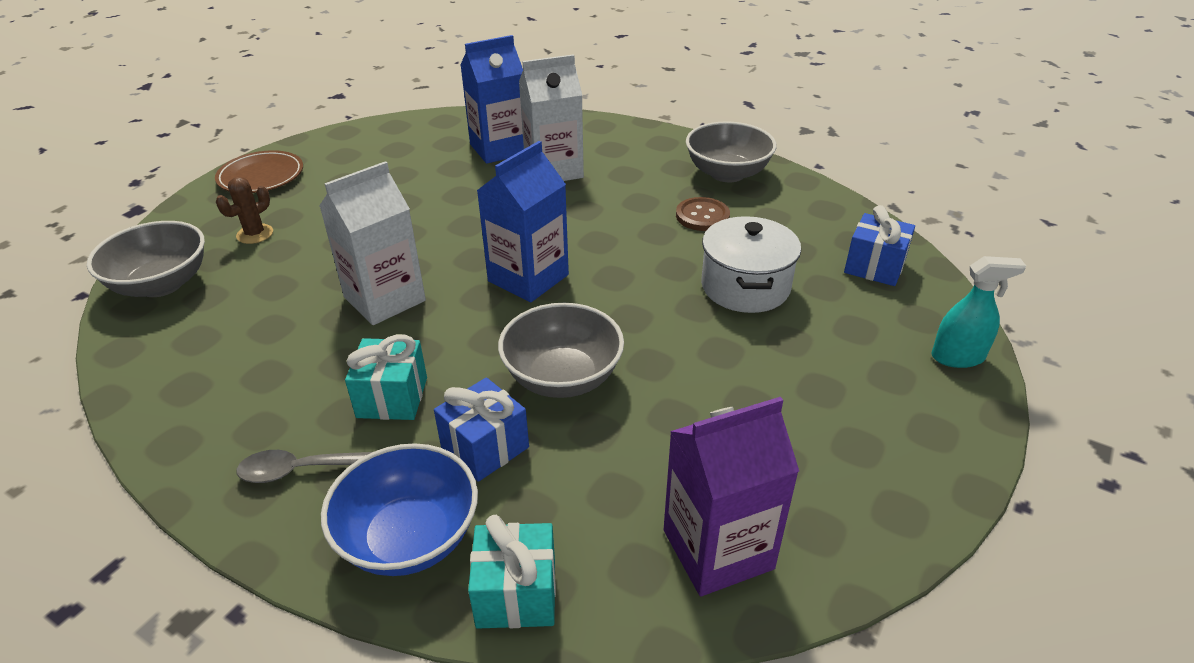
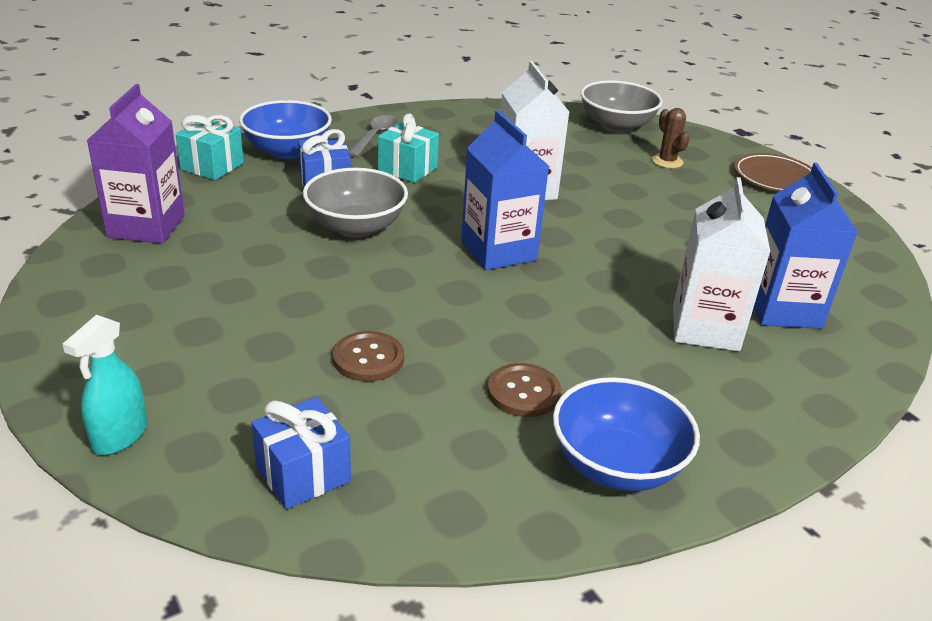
camera: 115 degrees right, 5 degrees down
(727, 173) = (617, 465): grey bowl -> blue bowl
(745, 287) = (368, 358): white pot -> brown button

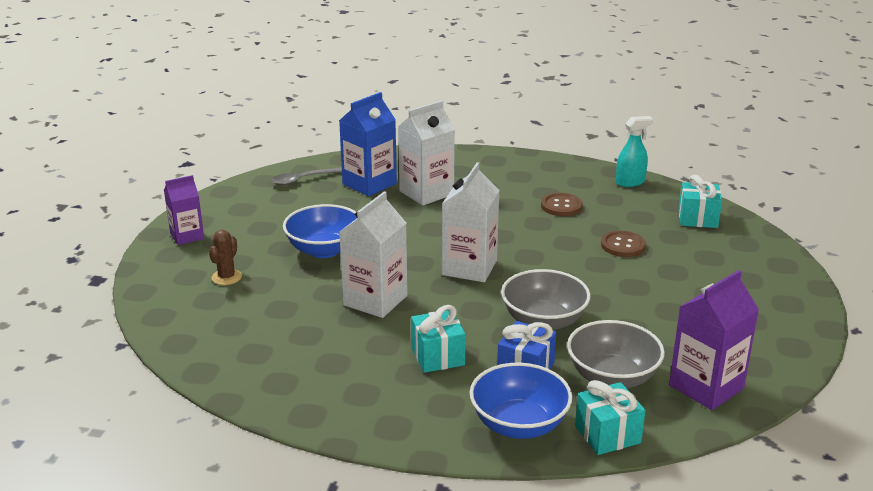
camera: 135 degrees left, 5 degrees down
(119, 436) = (779, 261): turquoise spray bottle -> turquoise spray bottle (630, 182)
(303, 474) = (697, 218): blue gift -> turquoise gift
(374, 137) = (416, 407): grey spoon -> grey spoon (302, 180)
(498, 251) = (469, 267): blue carton -> white carton
(616, 126) = (185, 324): grey bowl -> grey bowl (612, 377)
(617, 465) = (558, 174): blue bowl -> blue bowl (324, 250)
(775, 178) = (187, 236): brown plate -> purple carton

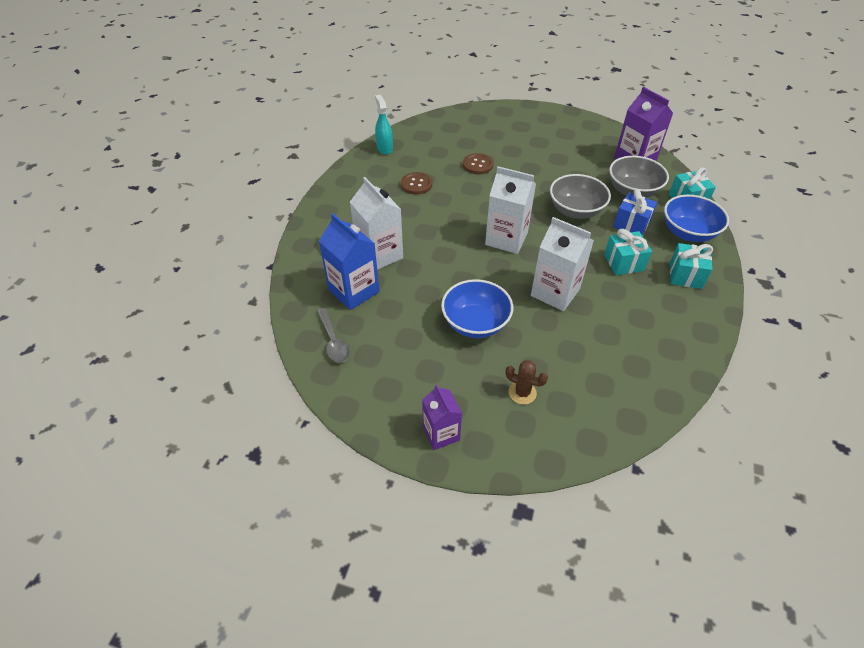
camera: 85 degrees left, 20 degrees up
(697, 218) = (443, 129): turquoise gift -> turquoise gift (685, 275)

